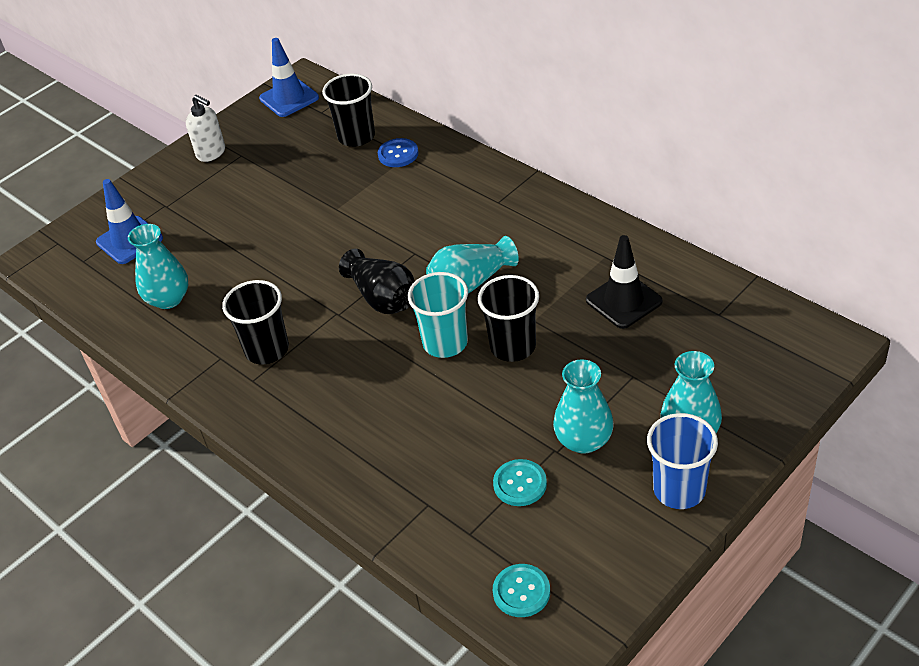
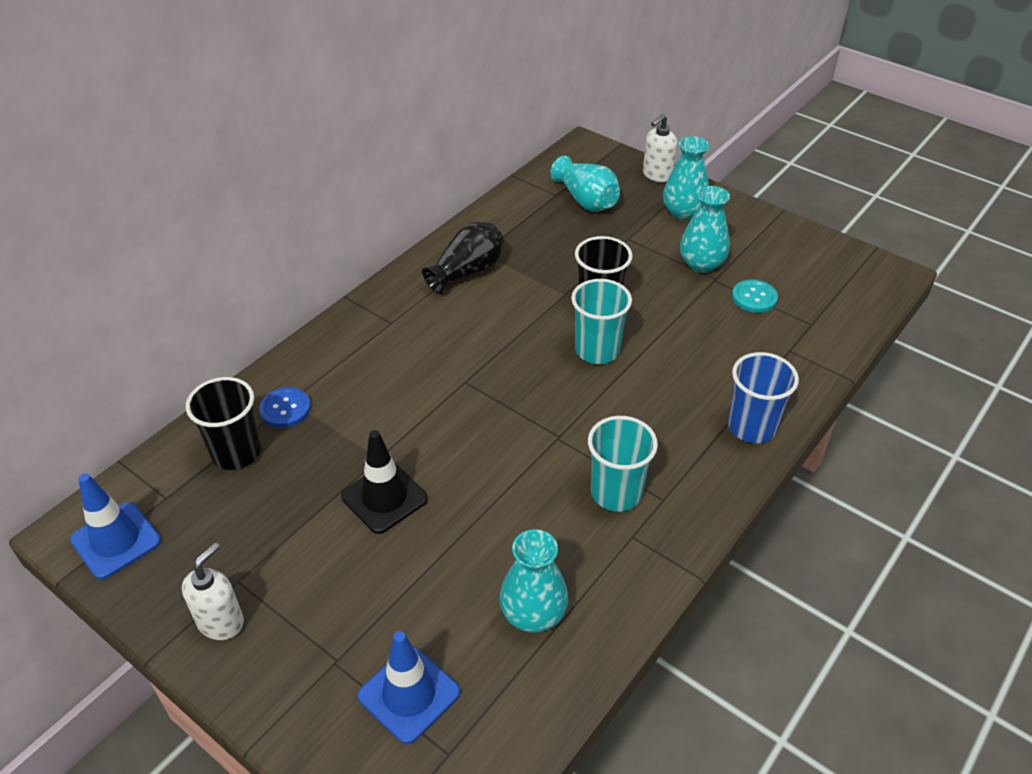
camera: 100 degrees left, 0 degrees up
(267, 349) = (616, 493): black cup -> turquoise cup
(383, 298) = (534, 401): black vase -> black vase (467, 272)
(470, 282) = (513, 337): turquoise vase -> turquoise vase (586, 200)
(521, 591) = (855, 294): turquoise button -> none
(623, 301) = (540, 242): black traffic cone -> black traffic cone (384, 498)
(679, 489) = (739, 219): blue cup -> blue cup (751, 427)
(774, 412) = (657, 175): none -> white soap dispenser

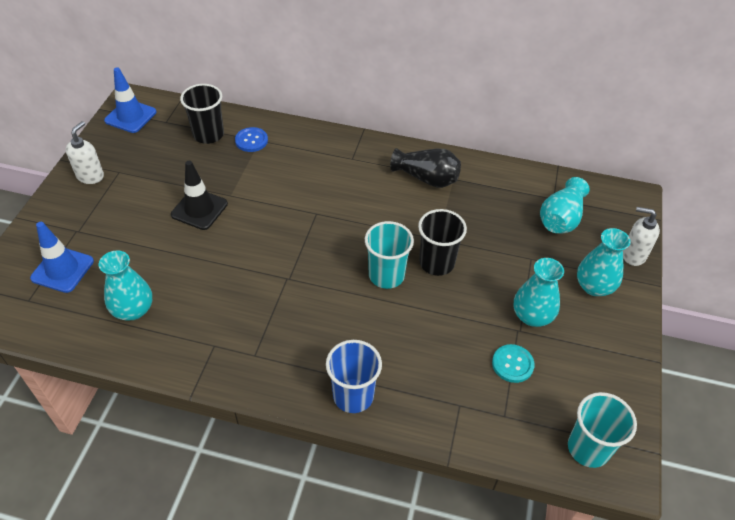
camera: 65 degrees right, 5 degrees up
(221, 622) = (90, 176): white soap dispenser -> white soap dispenser turned 75 degrees counterclockwise
(616, 493) = (249, 325): turquoise cup -> turquoise cup (588, 448)

